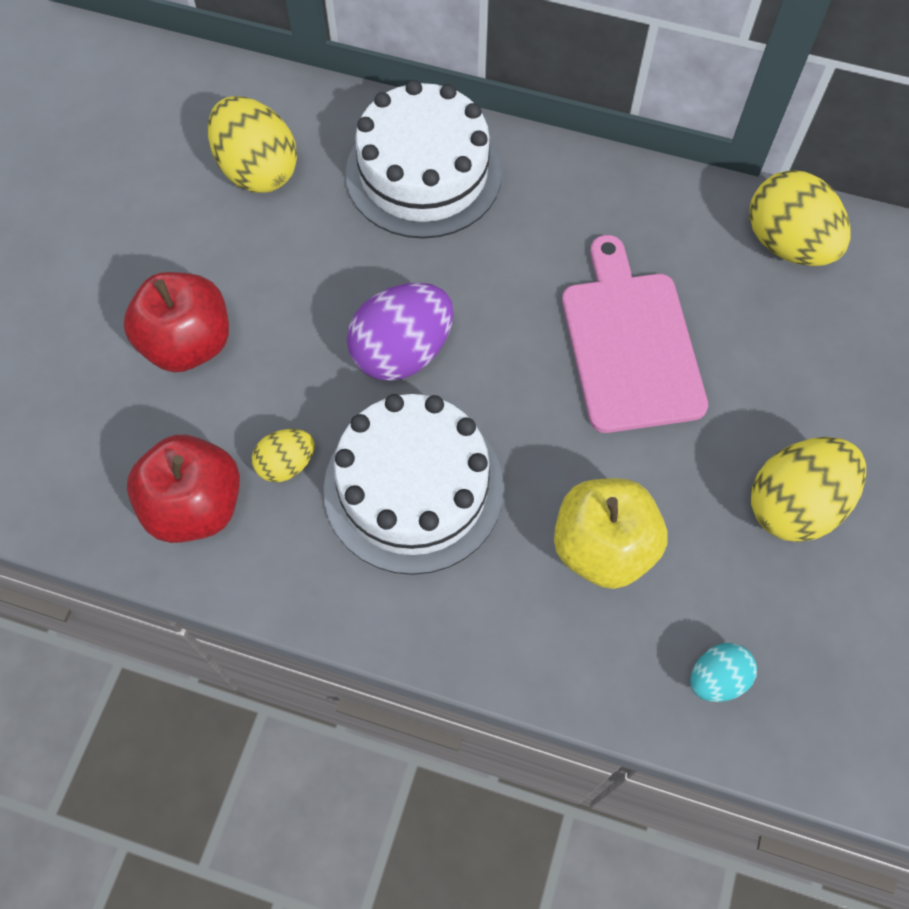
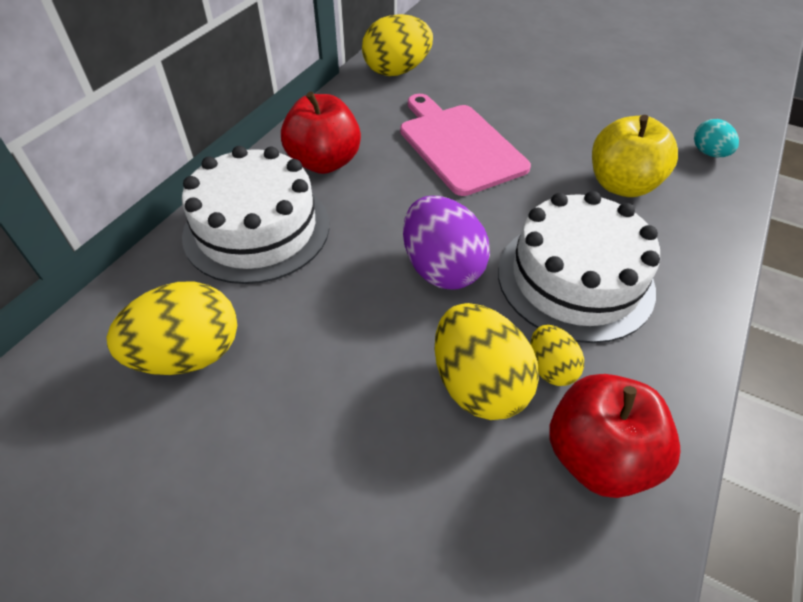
camera: 80 degrees left, 15 degrees down
(188, 343) = (395, 445): red apple -> red apple (324, 162)
(630, 344) = (459, 146): pink cutting board -> pink cutting board turned 60 degrees clockwise
(794, 505) = (586, 103): yellow egg -> yellow egg (478, 384)

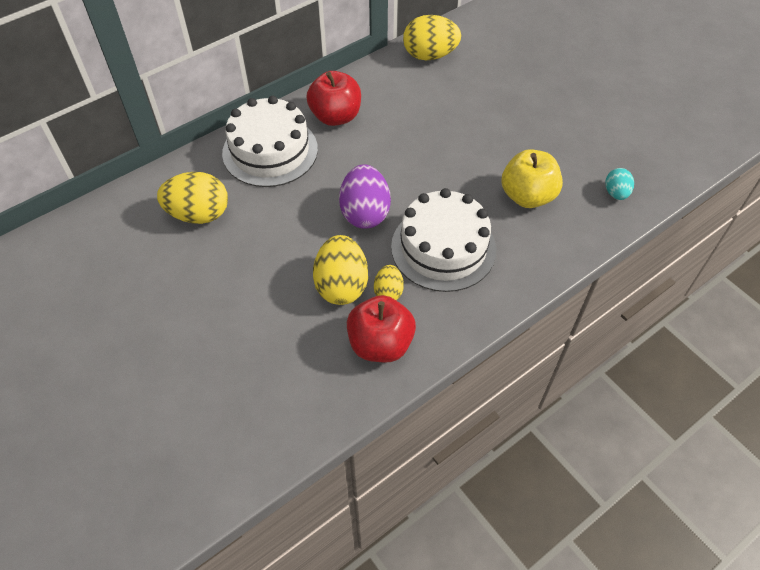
camera: 25 degrees right, 5 degrees up
(459, 146) = (434, 131): pink cutting board -> none

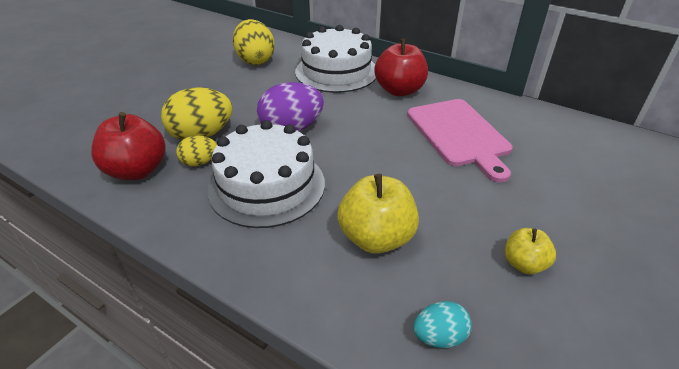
camera: 70 degrees right, 15 degrees down
(425, 105) = (459, 134): none -> pink cutting board
(430, 55) = (535, 122): yellow egg -> none
(573, 132) = (524, 264): none -> yellow apple

